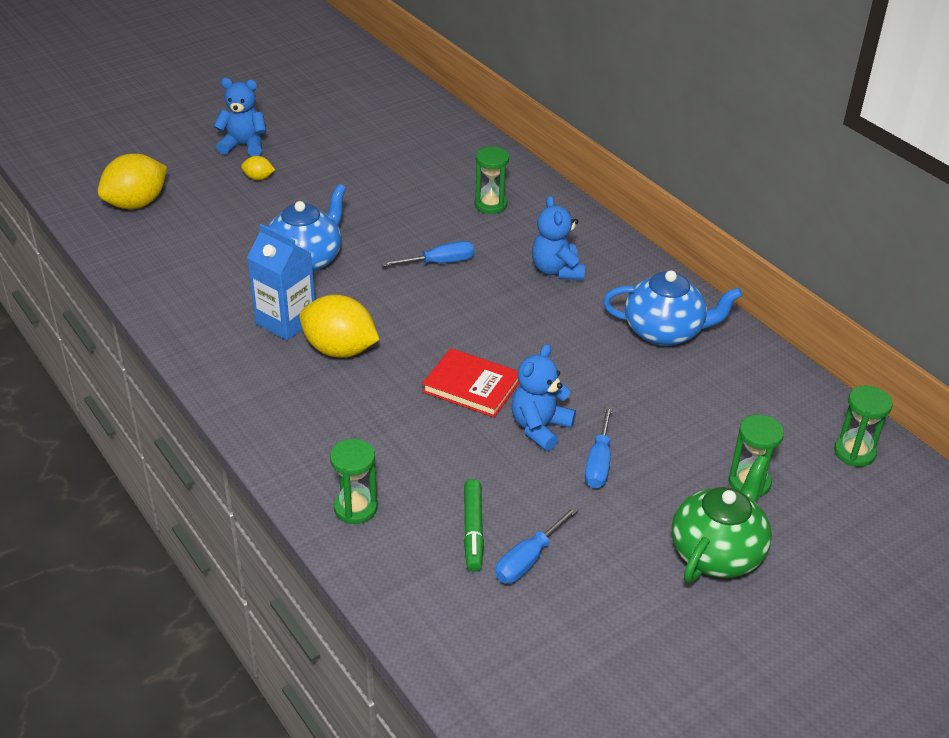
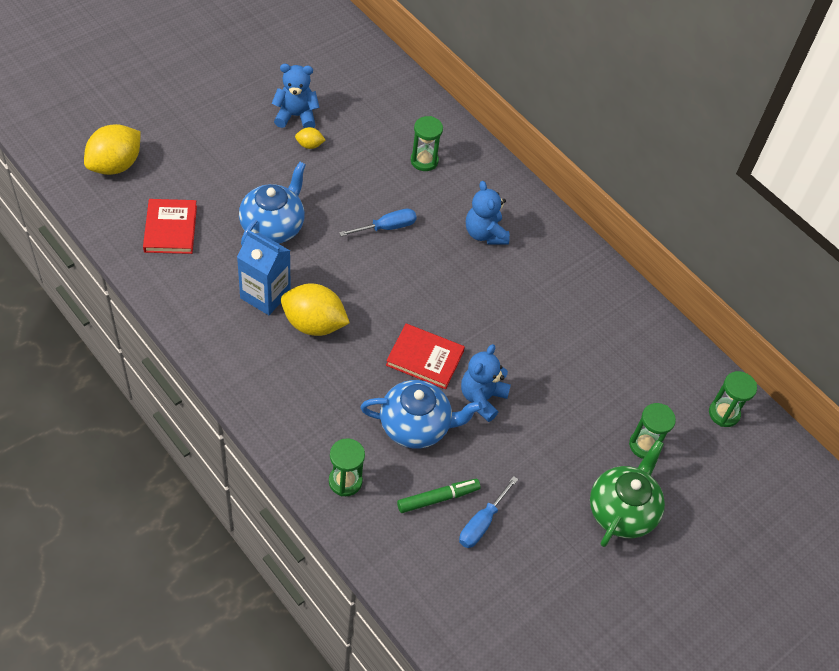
camera: 10 degrees left, 15 degrees up
(186, 259) = (170, 229): none -> red book
(244, 146) = (200, 94): blue teddy bear -> blue teddy bear (296, 116)
(258, 178) = (219, 133): yellow lemon -> yellow lemon (309, 145)
(473, 530) = (438, 498): green marker -> green marker turned 105 degrees counterclockwise
(599, 462) = (530, 430): blue screwdriver -> none
(664, 332) = (576, 297): blue teapot -> blue teapot (416, 426)

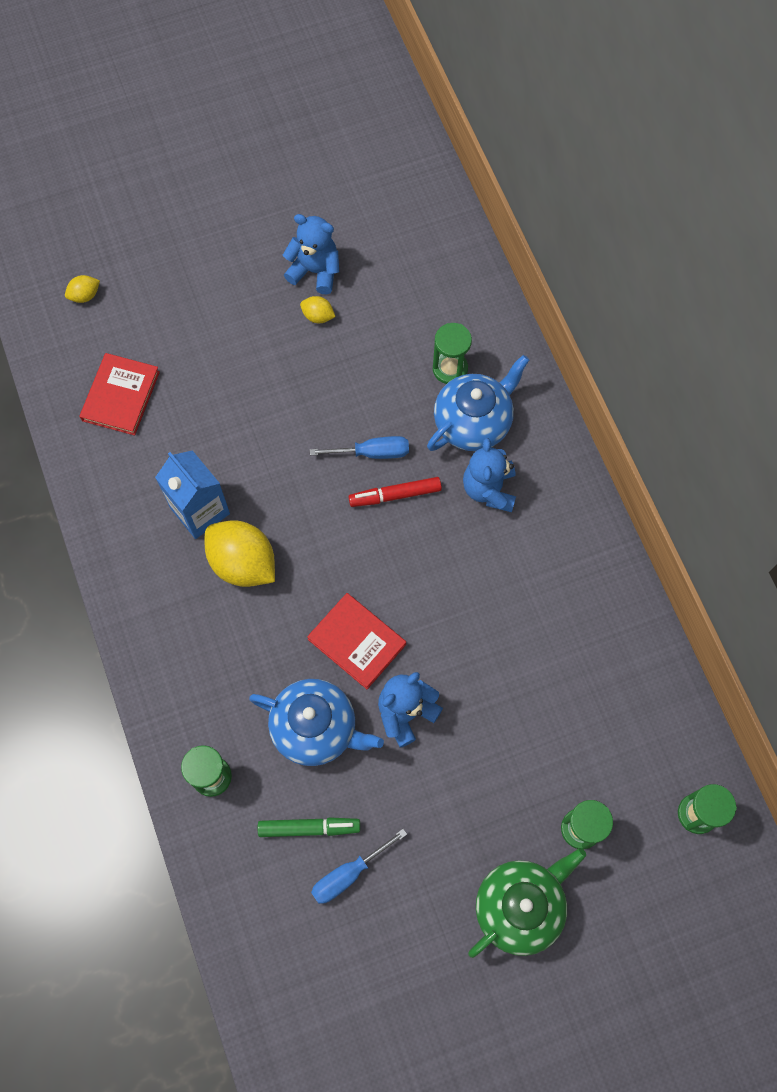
camera: 25 degrees right, 15 degrees up
(115, 165) = (85, 295): yellow lemon -> yellow lemon, size x0.46
(273, 227) = (238, 420): blue teapot -> blue teapot (473, 422)
(415, 252) = (395, 495): none -> red marker

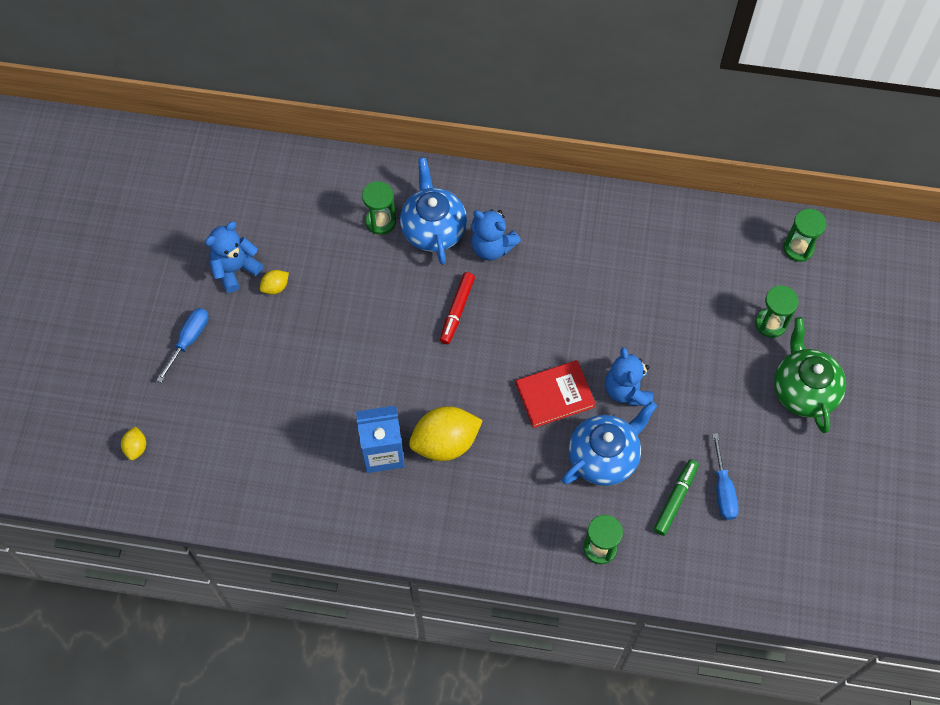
camera: 60 degrees left, 5 degrees down
(120, 396) = (246, 463): red book -> none
(372, 453) = (413, 308): blue screwdriver -> blue screwdriver (189, 340)

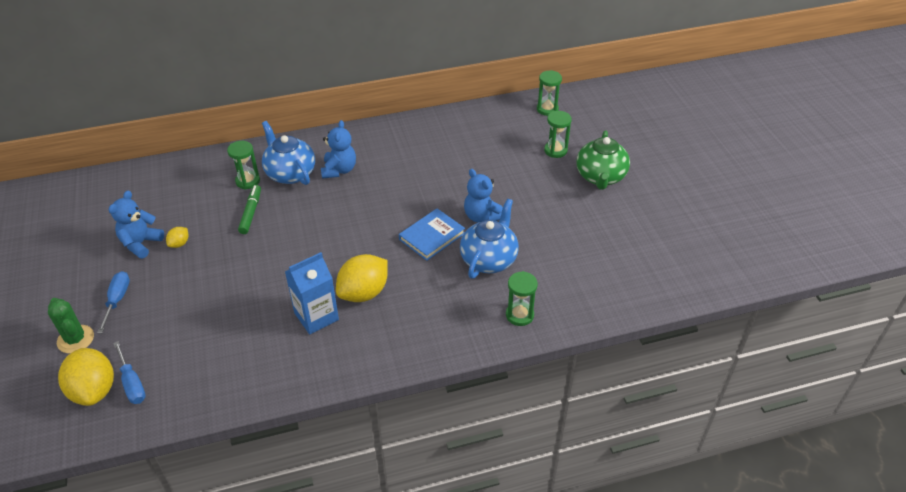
camera: 25 degrees left, 20 degrees down
(135, 375) = (75, 339): none -> green cactus
(136, 447) = (94, 390): yellow lemon -> yellow lemon, size x2.16
(457, 310) = (332, 212): red marker -> none
(492, 247) = (339, 170): blue teddy bear -> blue teddy bear turned 90 degrees counterclockwise
(555, 395) = (432, 236): red book -> blue book
(675, 499) = (555, 266): green marker -> green marker (251, 213)
(723, 489) = (584, 248): blue screwdriver -> blue screwdriver (132, 383)
(803, 390) = (600, 177): green teapot -> green teapot turned 135 degrees counterclockwise

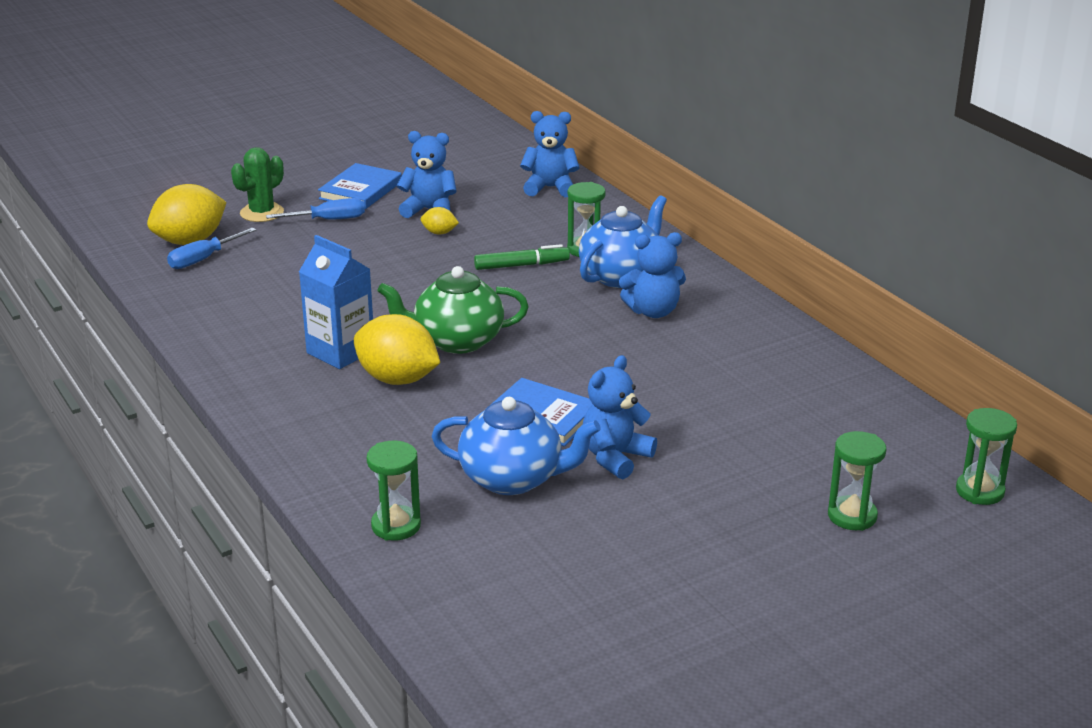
camera: 75 degrees right, 15 degrees down
(80, 276) = (361, 190): none -> blue book
(151, 180) = (550, 188): none -> blue teddy bear
(600, 177) = (806, 581): green teapot -> green teapot (457, 341)

